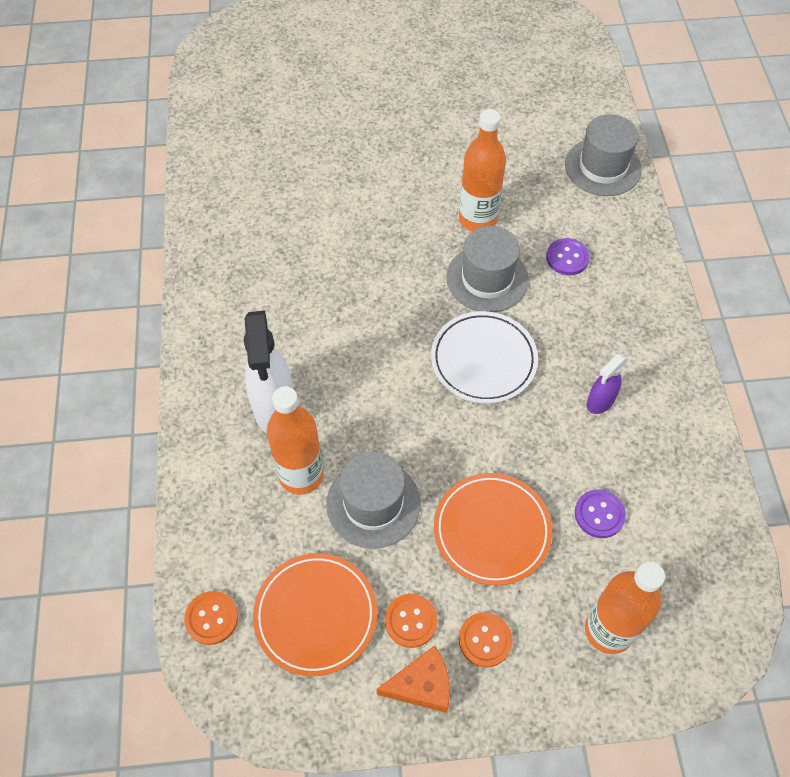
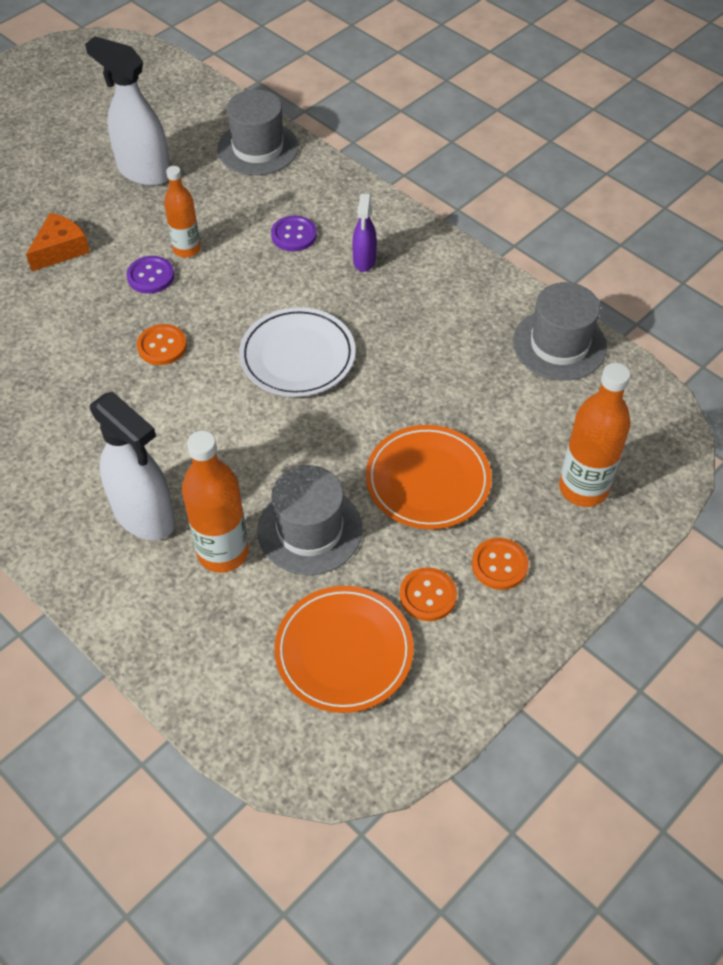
camera: 40 degrees left, 5 degrees down
(211, 618) = (253, 725): orange button -> orange button (162, 346)
(422, 685) = (482, 636): orange cheese -> orange cheese (60, 249)
(477, 219) = (187, 249): orange bottle -> orange bottle, size x0.65
(487, 279) = (240, 291): grey hat -> grey hat (559, 344)
(500, 136) = (143, 172): none -> white spray bottle
(599, 514) = (499, 410): purple button -> purple button (150, 276)
(600, 402) = (422, 328): purple spray bottle -> purple spray bottle (364, 261)

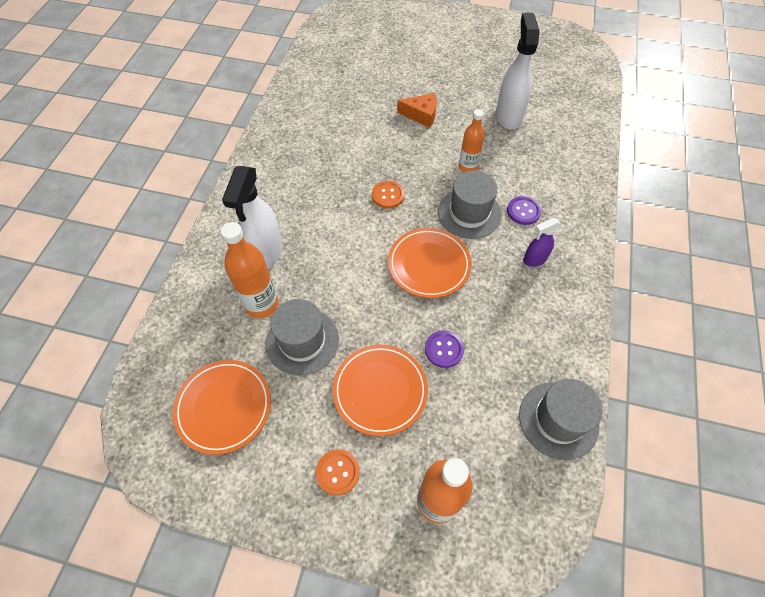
camera: 60 degrees right, 5 degrees up
(150, 276) = (434, 162): purple button -> purple button (444, 349)
(258, 148) = (577, 156): grey hat -> grey hat (469, 213)
(297, 356) = (429, 265): white plate -> orange plate
(428, 595) = (289, 437): orange button -> none

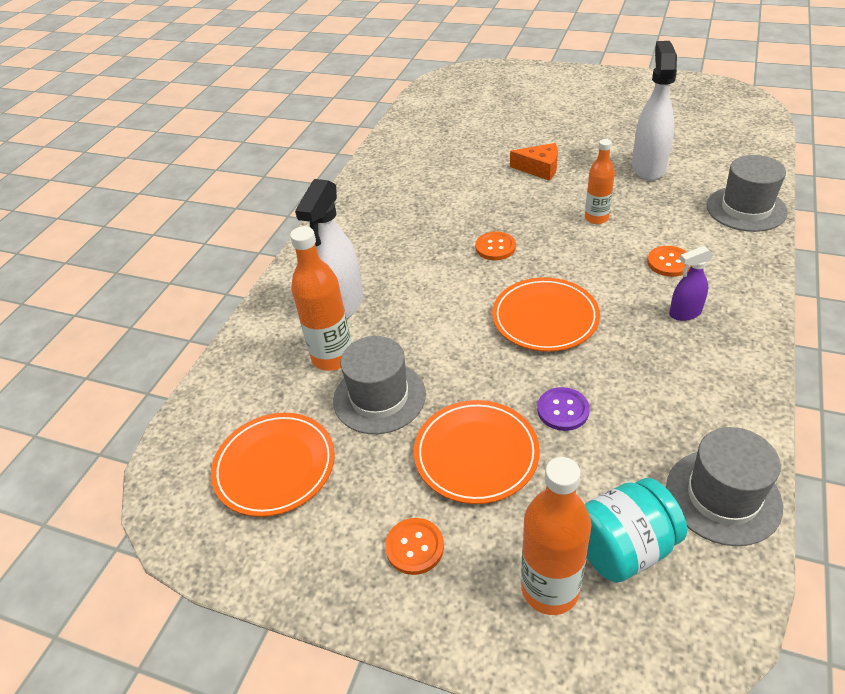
camera: 10 degrees right, 15 degrees down
(469, 213) = (598, 265): grey hat -> grey hat (746, 209)
(488, 465) = (623, 548): none -> turquoise jar
(523, 211) = (669, 262): purple button -> orange button

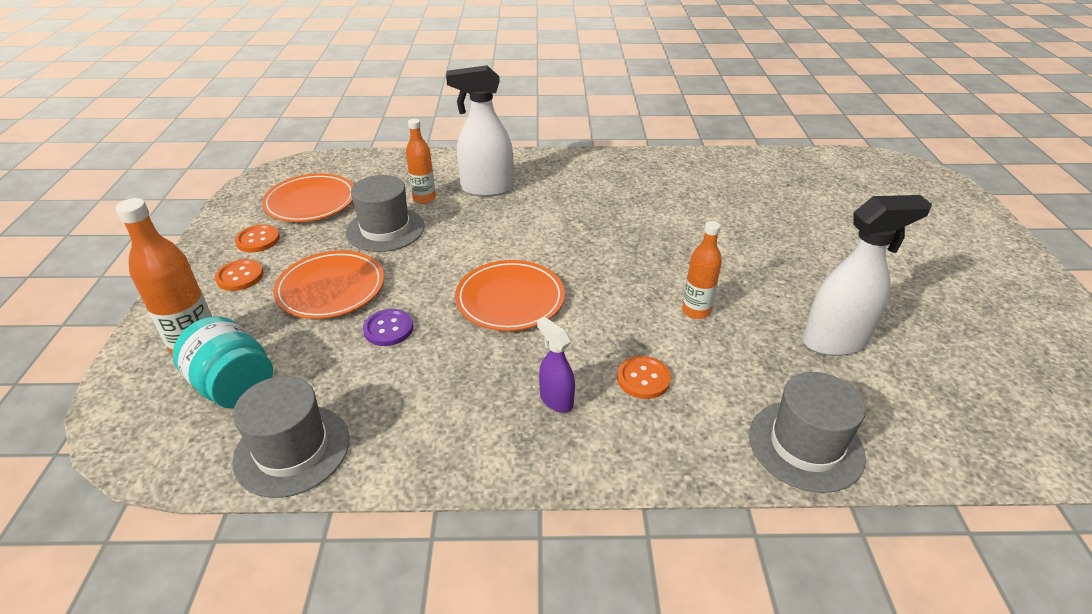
camera: 65 degrees right, 5 degrees down
(332, 357) = (424, 199): orange bottle -> orange bottle, size x0.65
(495, 247) = (604, 251): orange button -> orange button (258, 240)
(539, 168) = (764, 256): orange cheese -> none

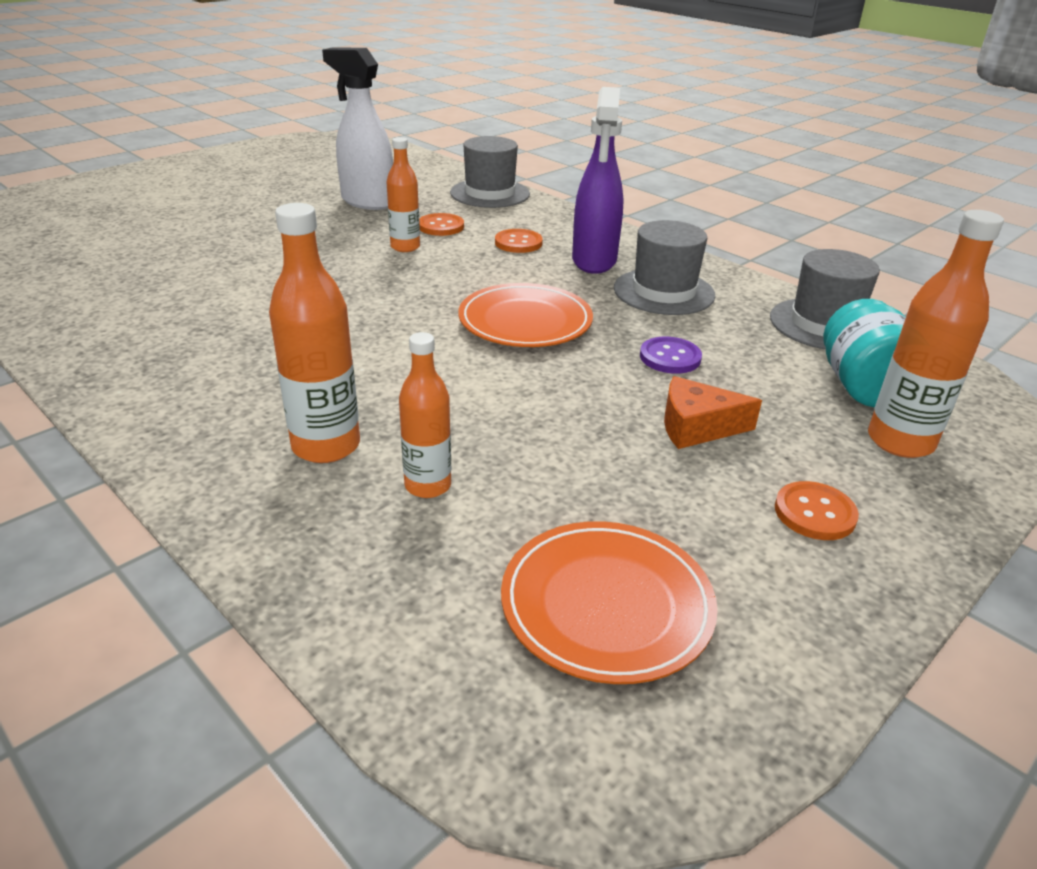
camera: 135 degrees left, 5 degrees down
(258, 240) = (756, 570): orange button -> orange button (441, 226)
(331, 288) = (697, 427): orange plate -> orange cheese
(385, 229) = (547, 467): grey hat -> grey hat (663, 292)
(486, 189) = (326, 446): white spray bottle -> orange bottle
(556, 400) = (594, 261): purple spray bottle -> purple spray bottle, size x1.85

